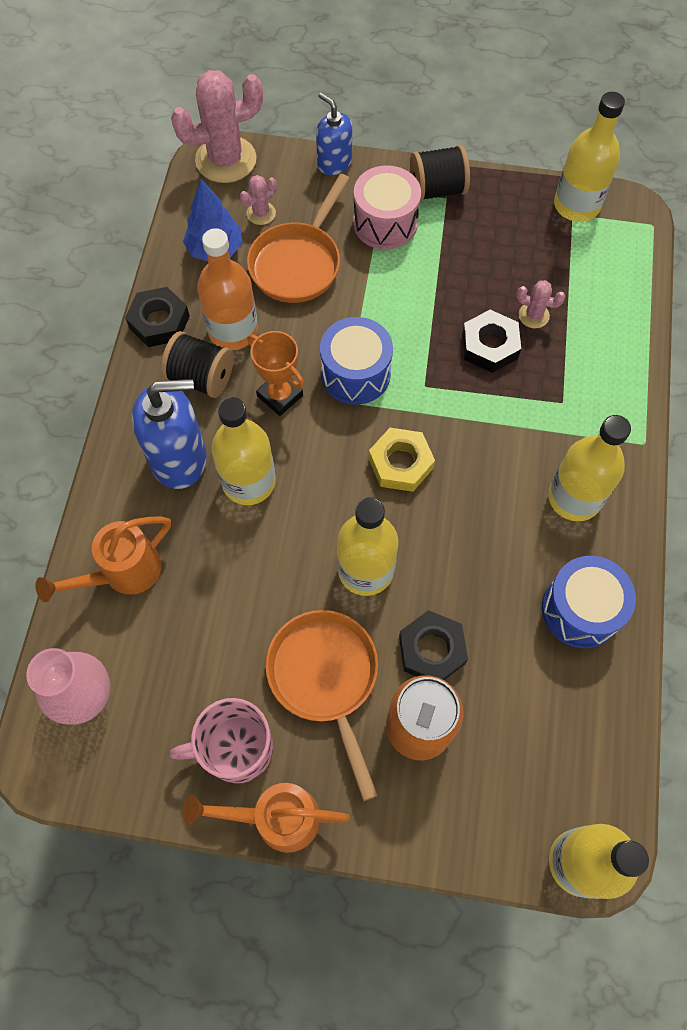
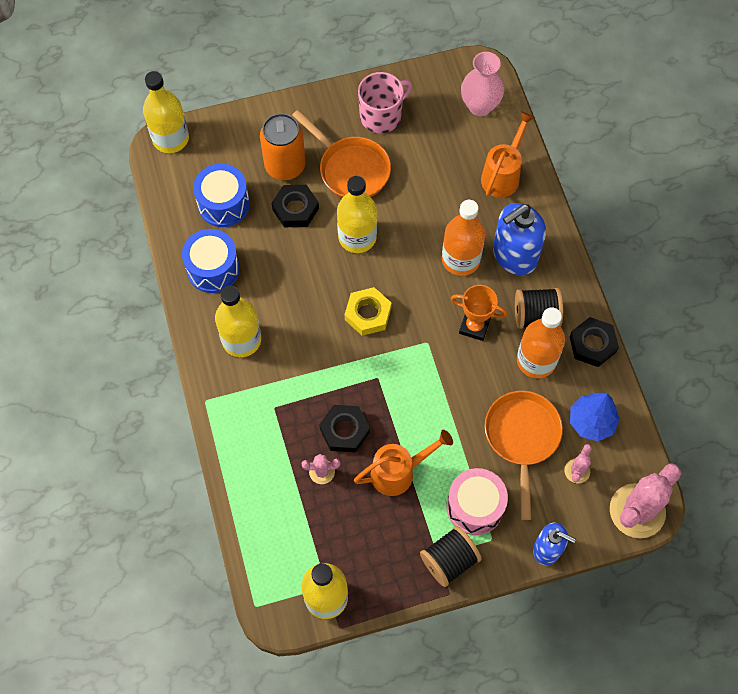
camera: 155 degrees right, 0 degrees up
(249, 482) = (460, 259): yellow bottle -> orange bottle
(277, 818) = (341, 94): orange watering can -> orange watering can (398, 472)
(355, 374) = (431, 365): blue drum -> blue drum (223, 204)

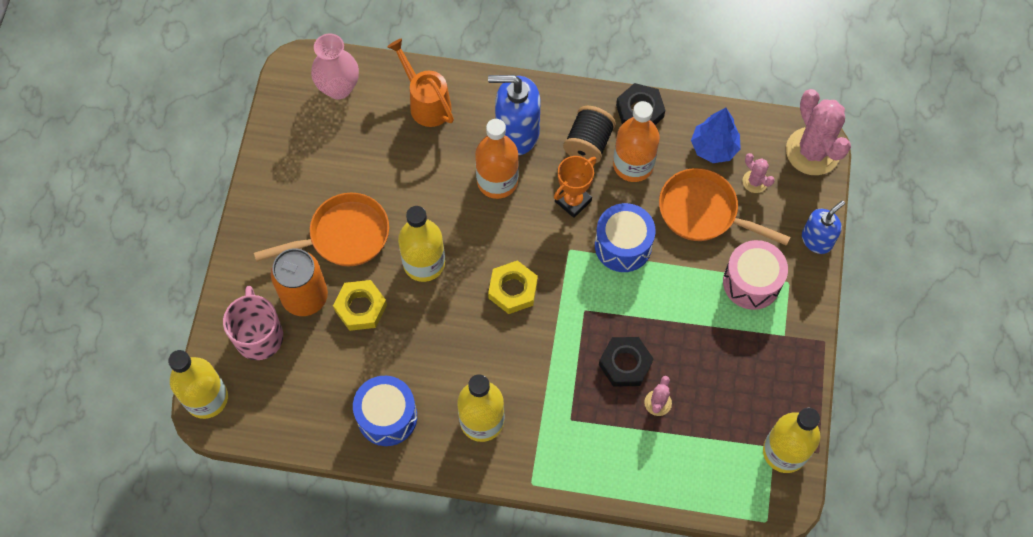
camera: 65 degrees left, 0 degrees up
(223, 204) = (316, 376): blue drum -> blue drum (623, 245)
(295, 209) = (360, 308): black nut -> yellow nut
(381, 116) = (298, 181): pink mug -> pink mug (259, 336)
(398, 472) = (689, 333): orange watering can -> none
(449, 560) = (793, 327): black spool -> none
(514, 255) = (517, 133): blue soap dispenser -> blue soap dispenser turned 105 degrees clockwise

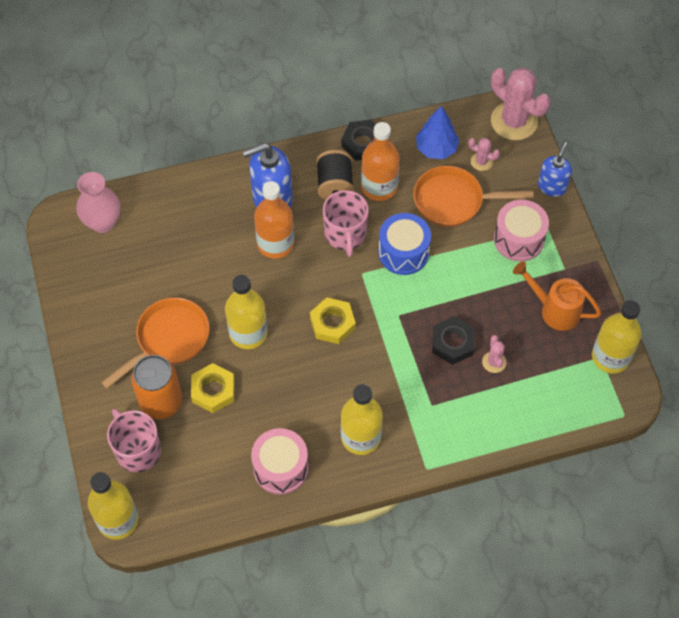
camera: 25 degrees left, 5 degrees down
(387, 416) = (280, 468): blue drum -> pink drum
(426, 103) = (184, 205): orange watering can -> orange watering can (554, 310)
(573, 201) = (345, 234): orange trophy -> pink mug

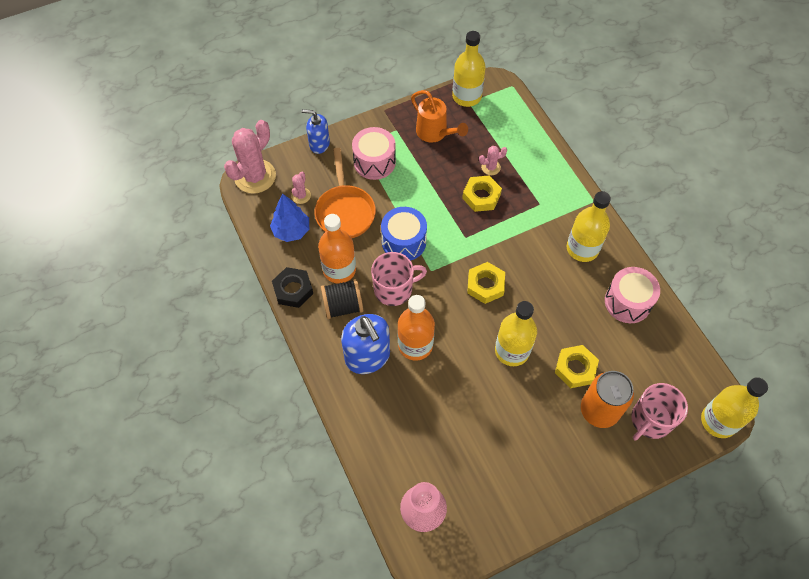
camera: 100 degrees left, 0 degrees up
(168, 339) = (536, 418): orange pan -> none
(452, 343) = (481, 196): black nut -> yellow nut
(554, 310) = (435, 133): orange watering can -> orange watering can turned 60 degrees counterclockwise

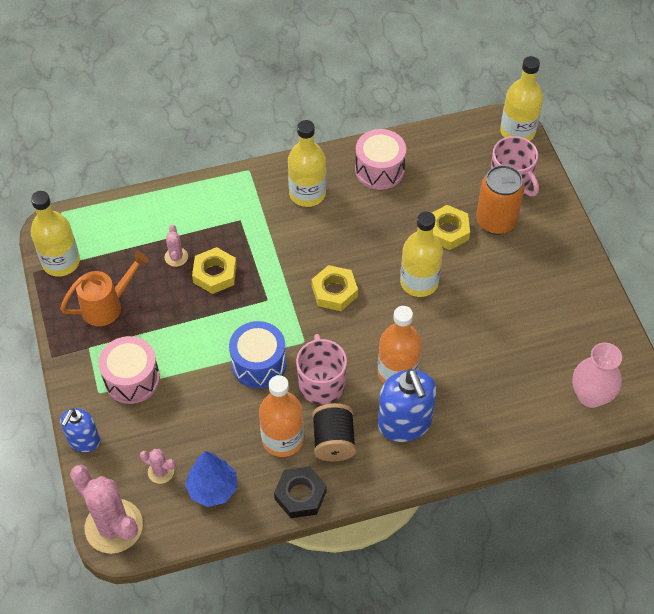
camera: 80 degrees left, 5 degrees down
(345, 211) = (198, 422): orange pan -> none
(367, 357) = (405, 423): blue soap dispenser -> blue soap dispenser turned 90 degrees clockwise

